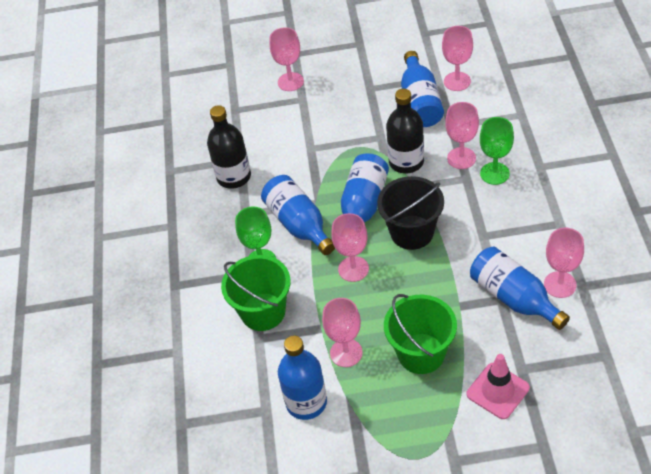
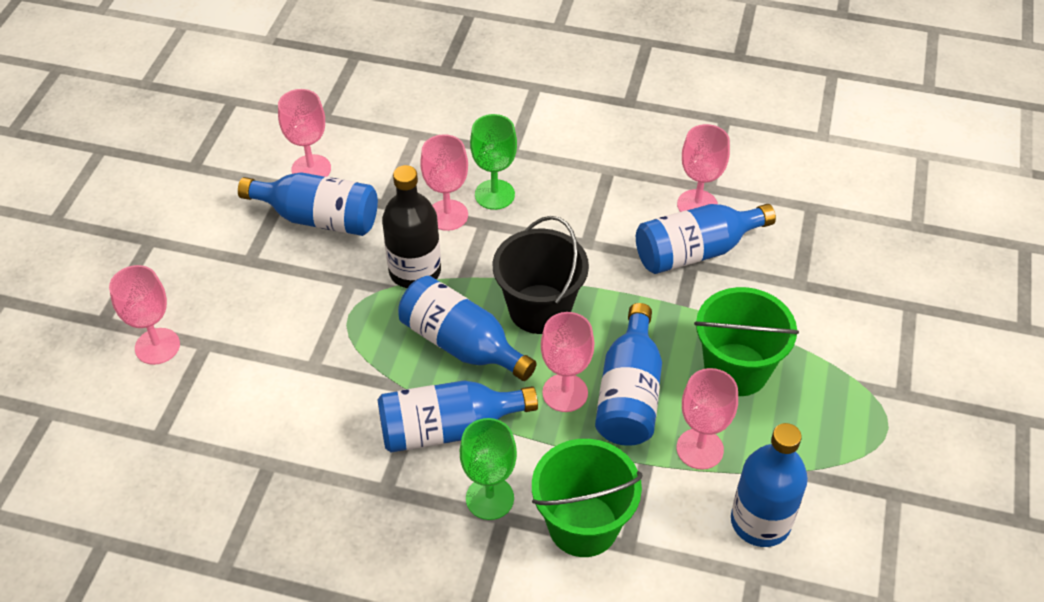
camera: 75 degrees left, 0 degrees up
(234, 177) = (299, 482): black bottle -> none
(369, 302) = (629, 394): none -> blue bottle
(497, 391) = (821, 317): pink traffic cone -> none

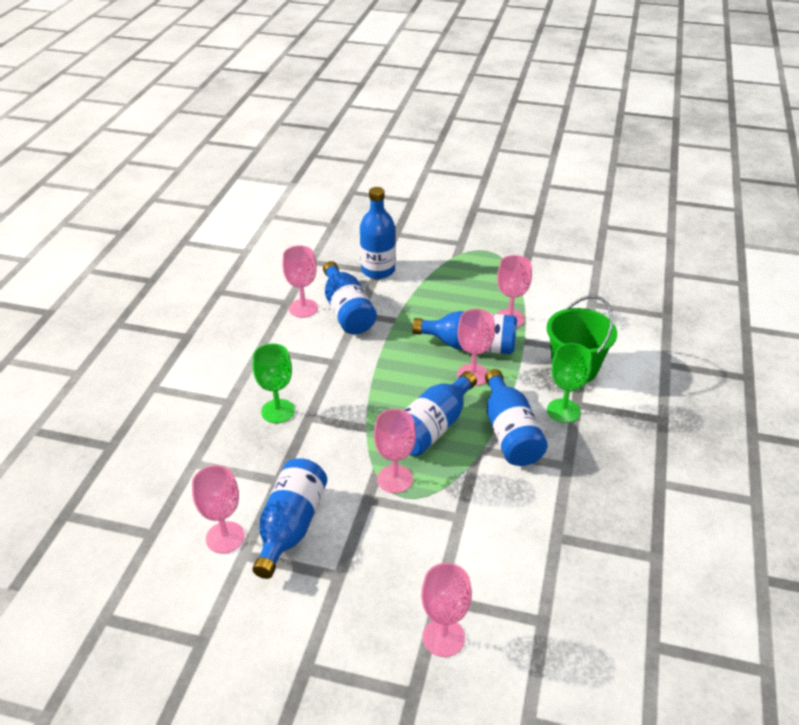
camera: 90 degrees left, 10 degrees down
(415, 271) = (358, 457): black bottle -> none
(447, 215) = (297, 439): pink goblet -> pink goblet (395, 479)
(539, 309) = (398, 386): black bucket -> none
(736, 369) = (448, 300): green bucket -> none
(760, 521) = (556, 299): blue bottle -> blue bottle (378, 270)

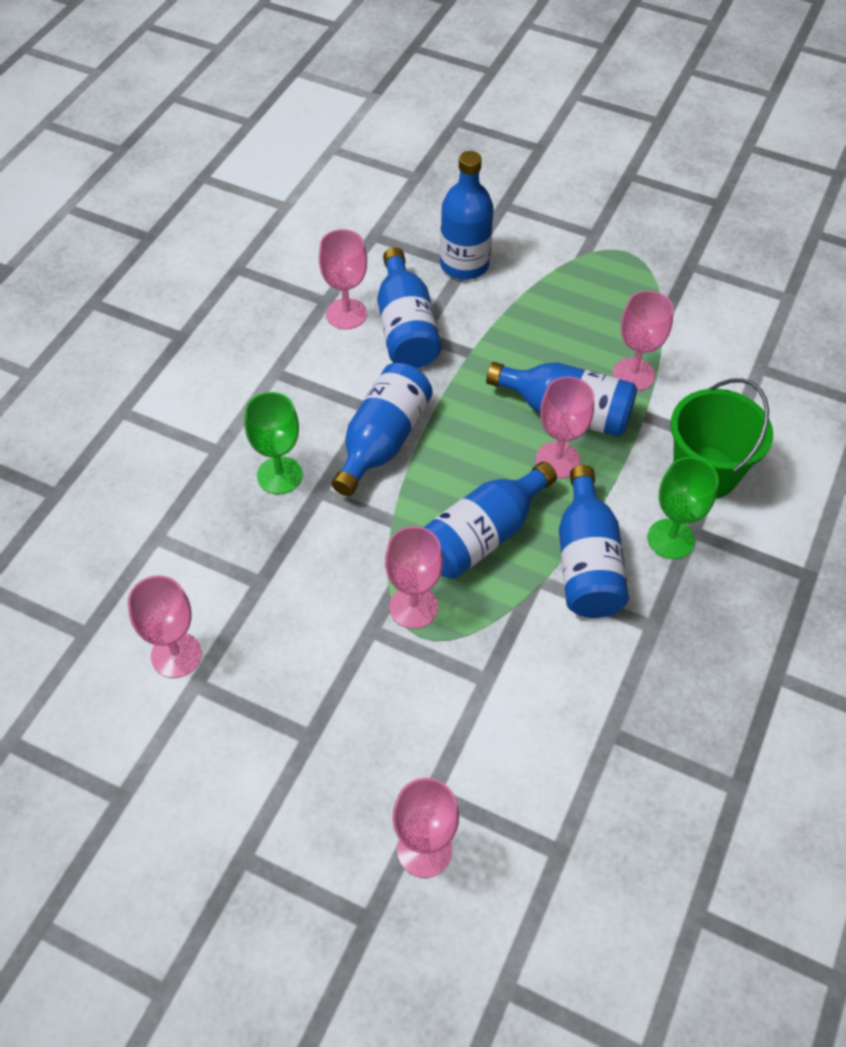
camera: 10 degrees right, 15 degrees up
(291, 526) = (263, 653): blue bottle -> blue bottle (382, 441)

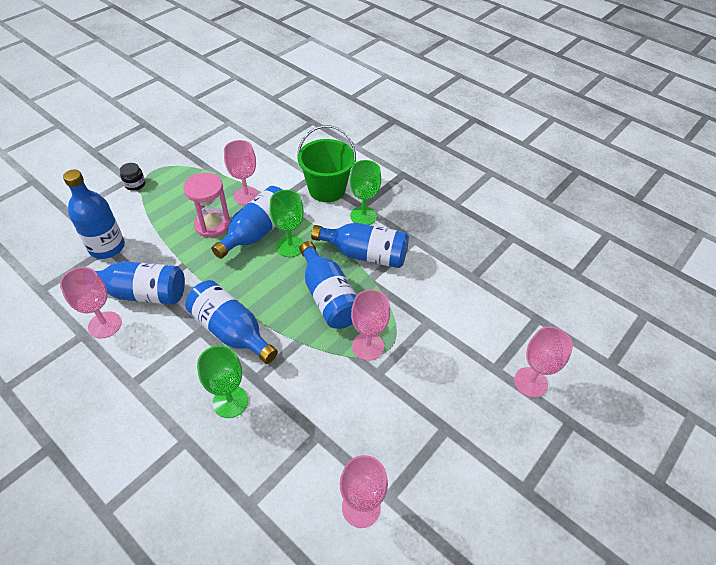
camera: 75 degrees left, 5 degrees down
(556, 356) = (212, 225): none -> pink hourglass
(558, 460) = (290, 246): pink goblet -> green goblet
(589, 245) = (135, 184): none -> black jar

